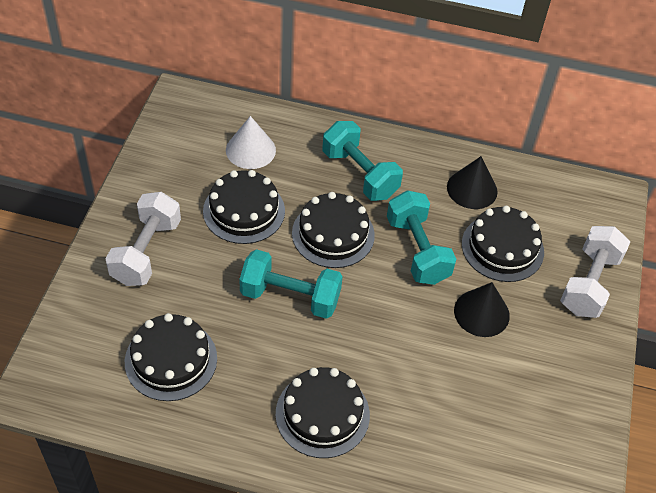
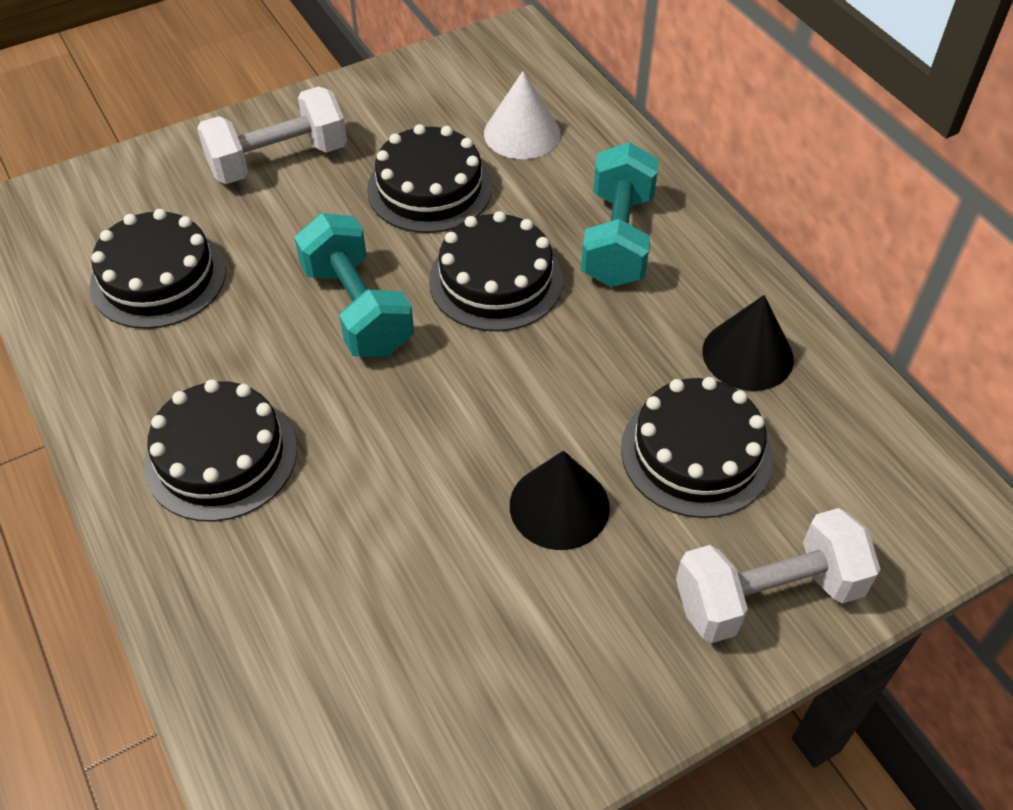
camera: 50 degrees right, 0 degrees up
(417, 250) = (574, 371): turquoise dumbbell -> none

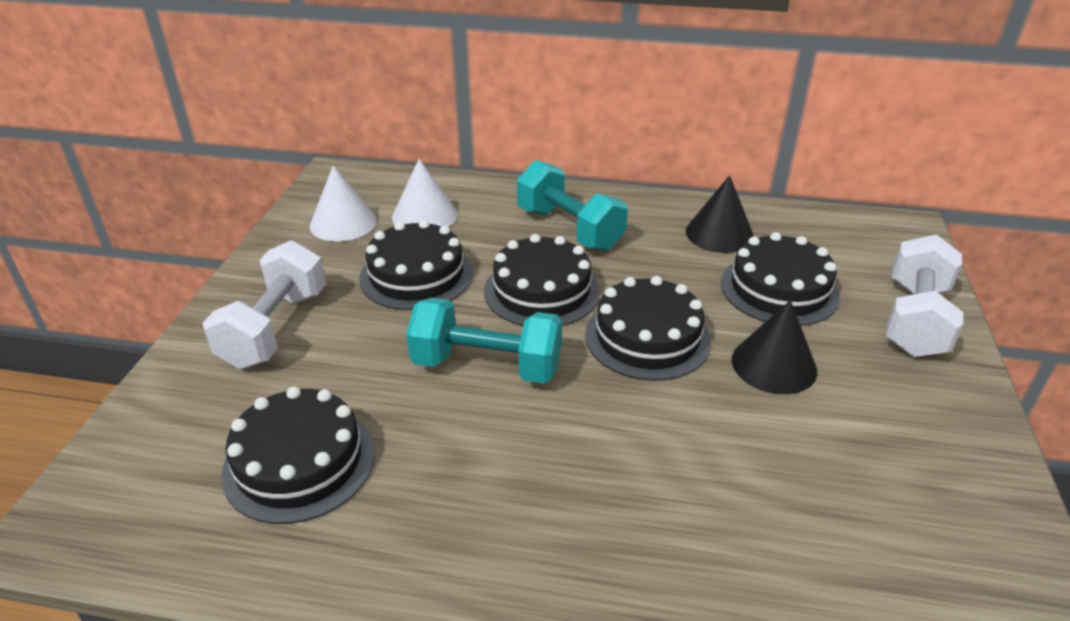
camera: 50 degrees left, 15 degrees down
(221, 456) = (552, 522): black cake -> black cake (647, 337)
(451, 94) = (343, 223): none -> white cone

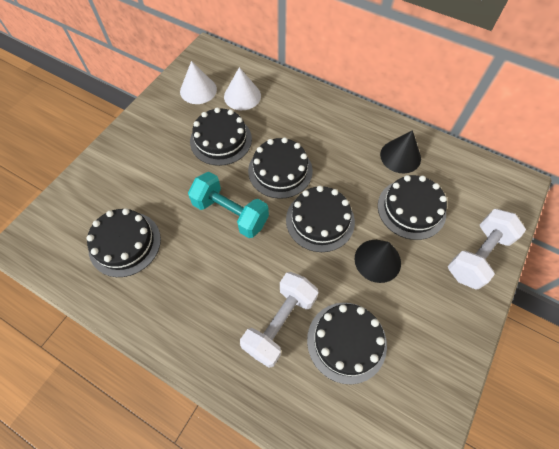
camera: 20 degrees right, 25 degrees up
(275, 328) = (140, 157): white dumbbell -> white dumbbell (280, 323)
(569, 229) = (316, 128): turquoise dumbbell -> none
(801, 490) = (346, 341): none -> black cake

